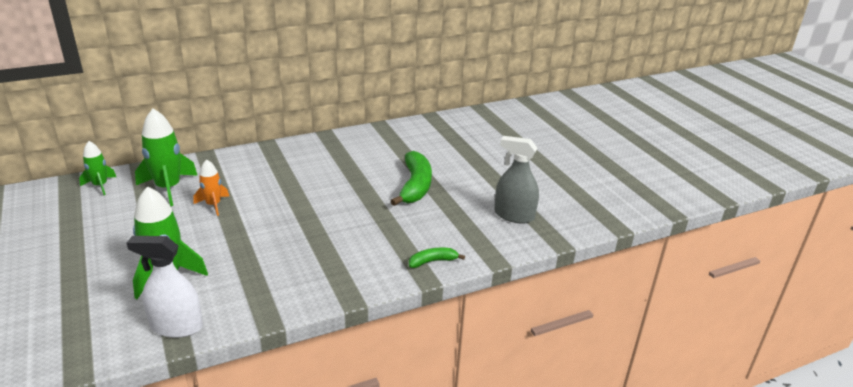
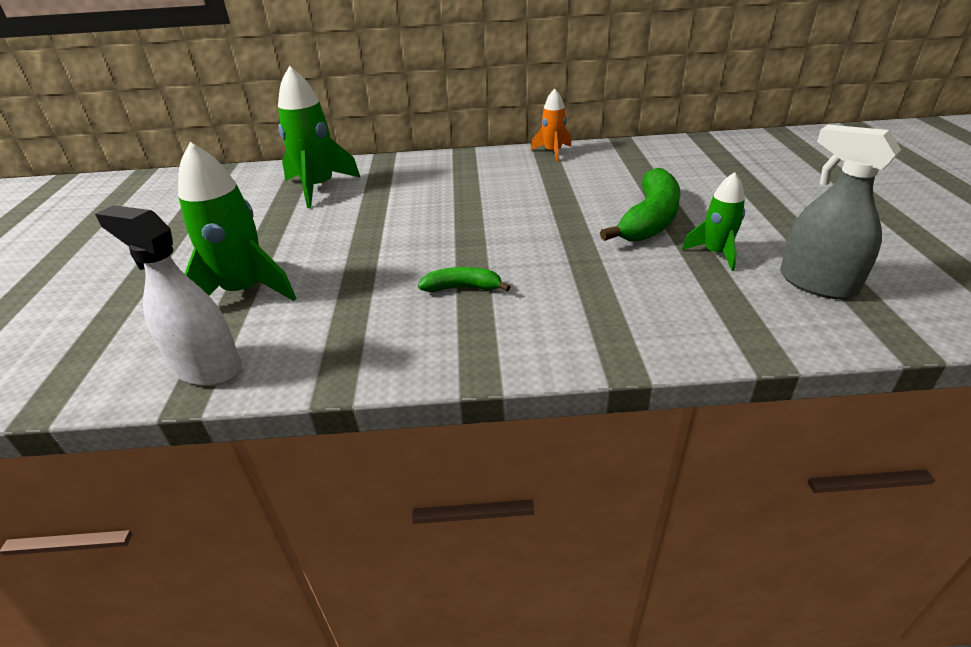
camera: 25 degrees right, 5 degrees up
(100, 185) = (248, 178): green rocket -> green rocket (715, 253)
(213, 205) = (358, 212): orange rocket -> orange rocket (552, 152)
(433, 261) = (645, 338): green banana -> green banana (463, 288)

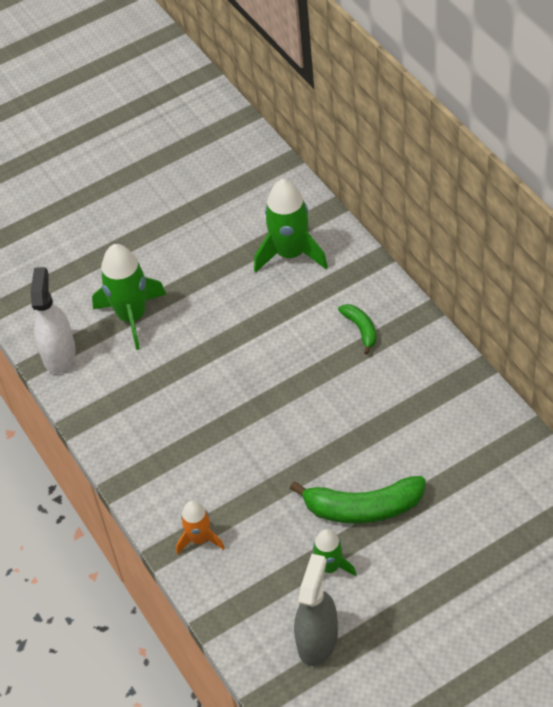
camera: 65 degrees right, 15 degrees up
(463, 288) = (199, 432): green banana -> green banana (361, 329)
(552, 152) = (467, 383): orange rocket -> orange rocket (199, 539)

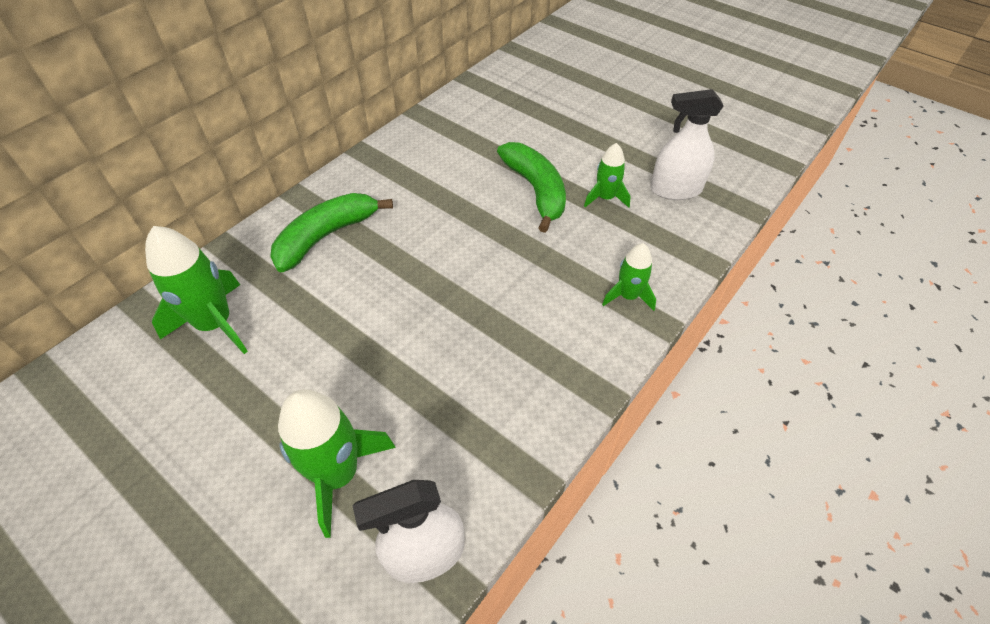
camera: 115 degrees left, 0 degrees up
(199, 539) = (628, 296): orange rocket -> green rocket
(317, 640) = (675, 189): grey spray bottle -> white spray bottle
(361, 329) = (326, 236): green banana -> green banana, size x1.90

